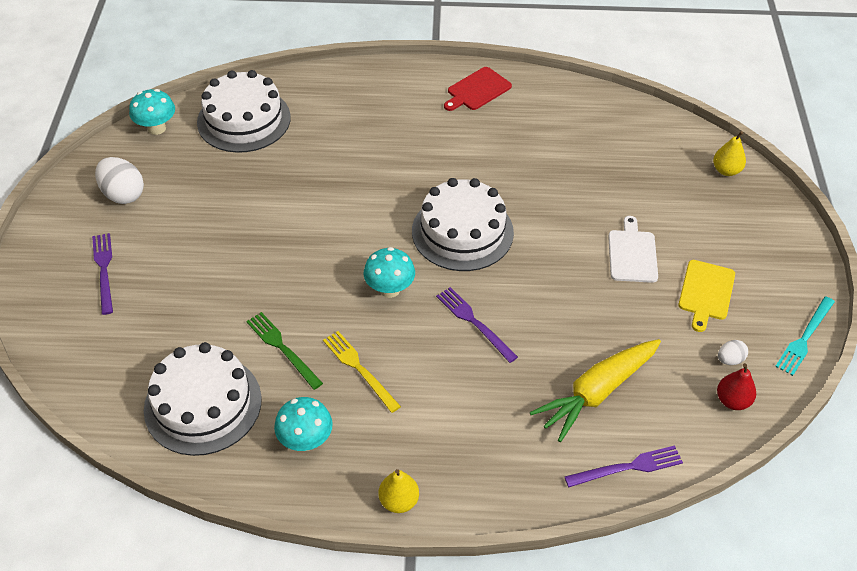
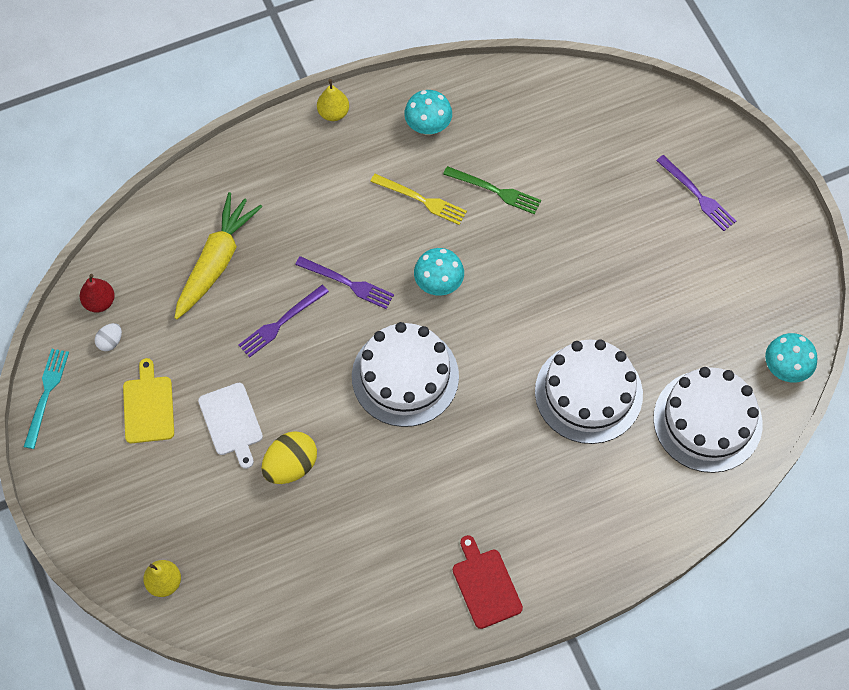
camera: 155 degrees right, 15 degrees up
(123, 194) = (748, 277): white egg -> none
(203, 404) = (525, 121): white cake -> white cake (588, 393)
(477, 90) = (486, 585): red cutting board -> red cutting board turned 45 degrees counterclockwise
(592, 206) = (291, 466): none -> yellow egg
(627, 467) = (171, 208): purple fork -> purple fork (281, 322)

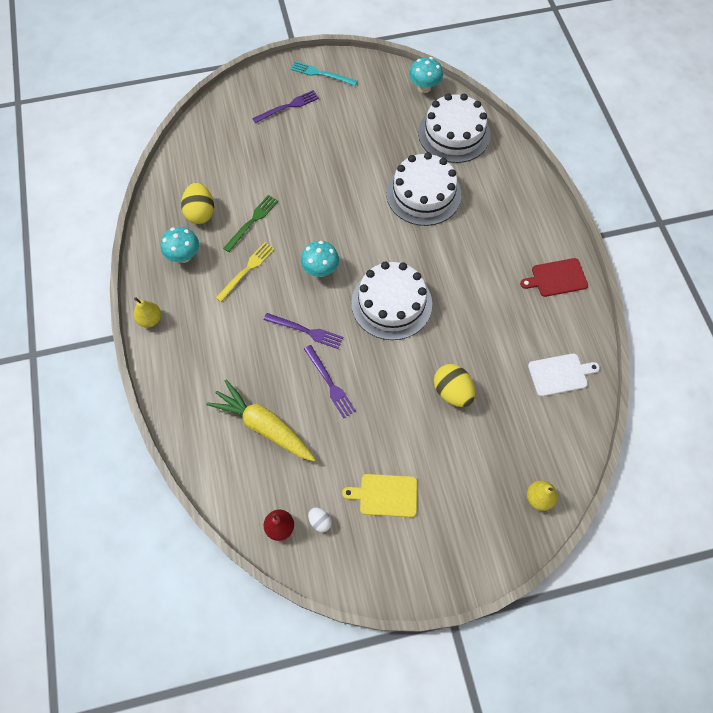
camera: 80 degrees left, 0 degrees up
(46, 394) = (360, 582): turquoise fork -> turquoise fork (321, 74)
(231, 422) = (409, 431): white cutting board -> white cutting board (560, 374)
(347, 283) = (306, 331): purple fork -> purple fork turned 75 degrees clockwise
(495, 130) = (200, 213): none -> yellow egg

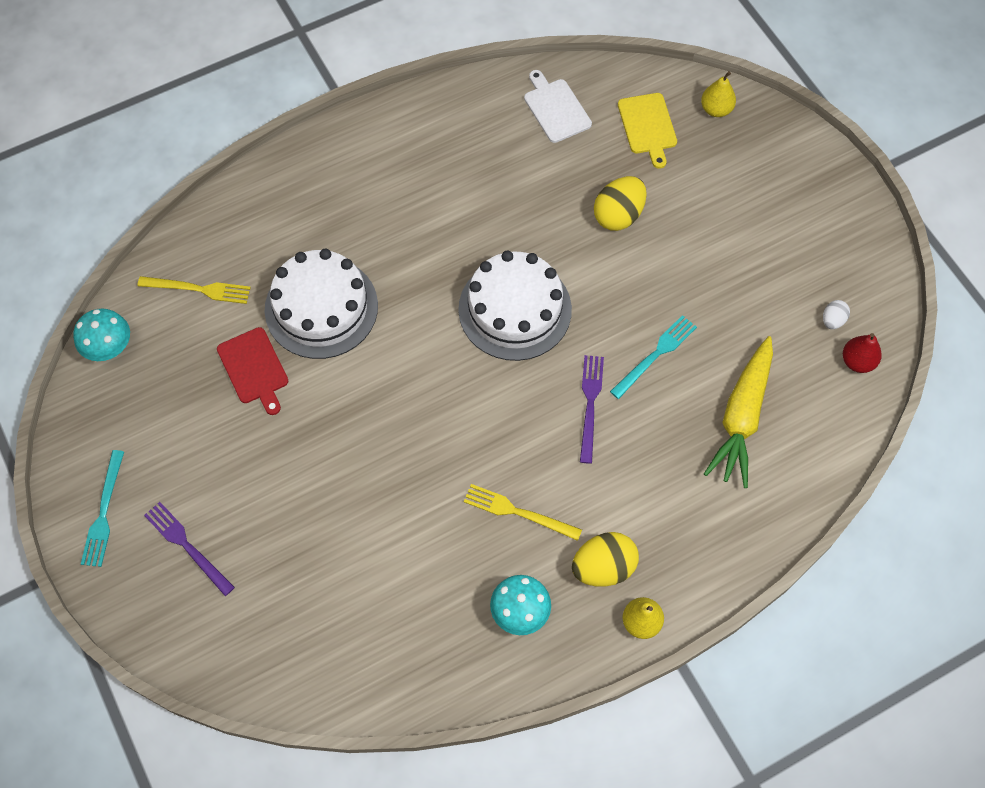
camera: 105 degrees left, 0 degrees up
(200, 213) = (435, 615): yellow egg -> yellow egg (603, 567)
(252, 222) = (431, 531): green fork -> none
(320, 270) = (488, 411): turquoise mushroom -> none
(329, 383) = (655, 355): purple fork -> turquoise fork
(385, 495) = (774, 259): yellow cutting board -> yellow cutting board (647, 126)
(454, 134) = (198, 289): white cake -> yellow fork
(556, 278) = (419, 129): red cutting board -> red cutting board (254, 368)

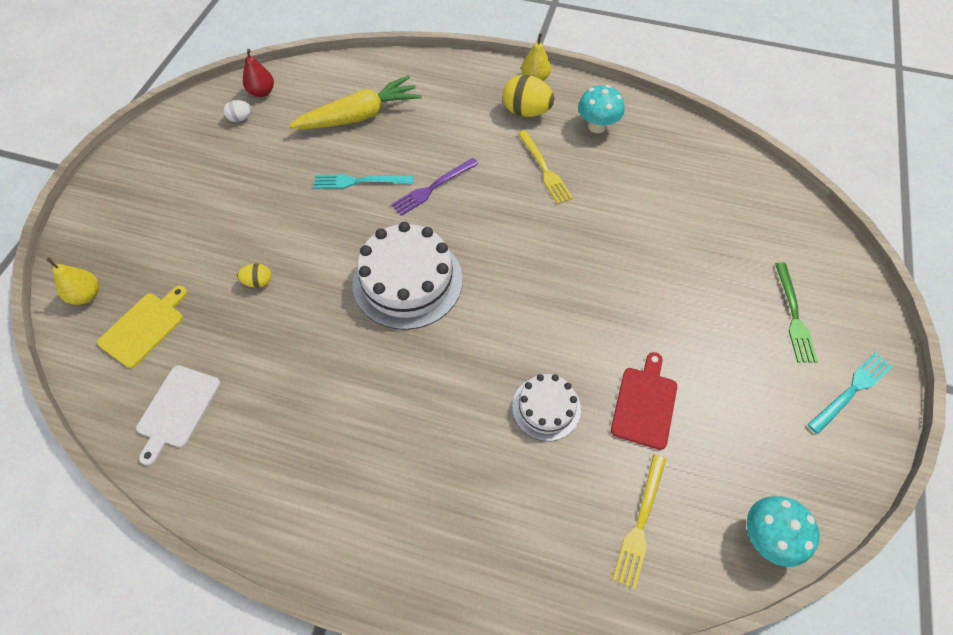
camera: 135 degrees left, 5 degrees down
(187, 546) = (793, 315): purple fork -> green fork
(198, 289) = (640, 523): yellow fork -> yellow fork turned 120 degrees counterclockwise
(321, 307) = (546, 408): white cake -> white cake, size x0.56
(618, 215) = (258, 282): yellow egg -> yellow egg, size x0.52

